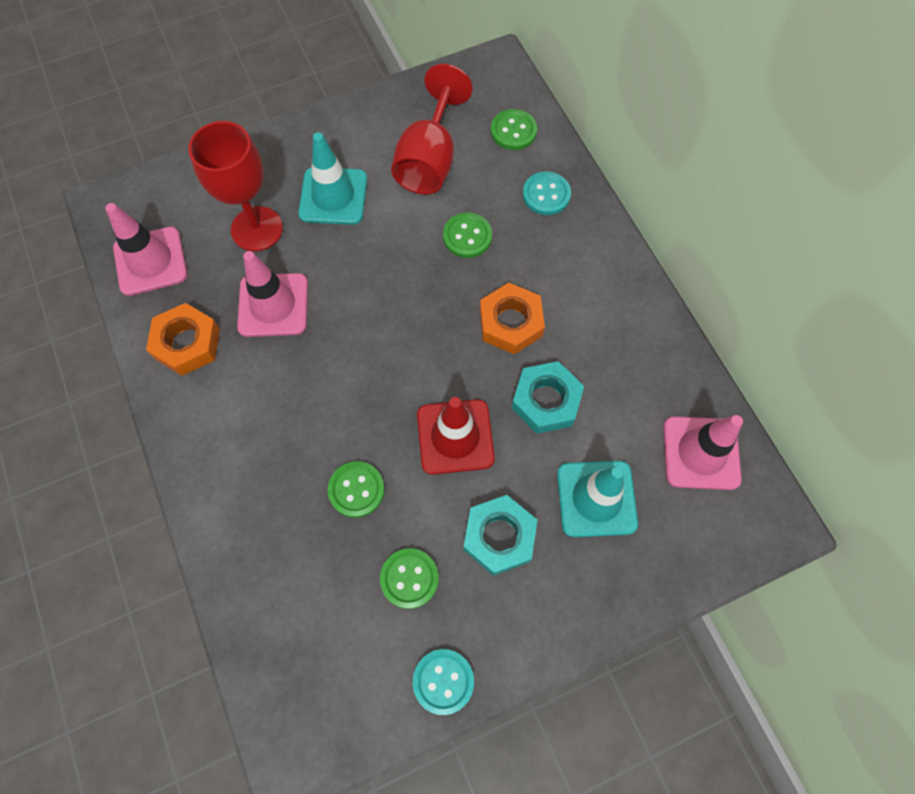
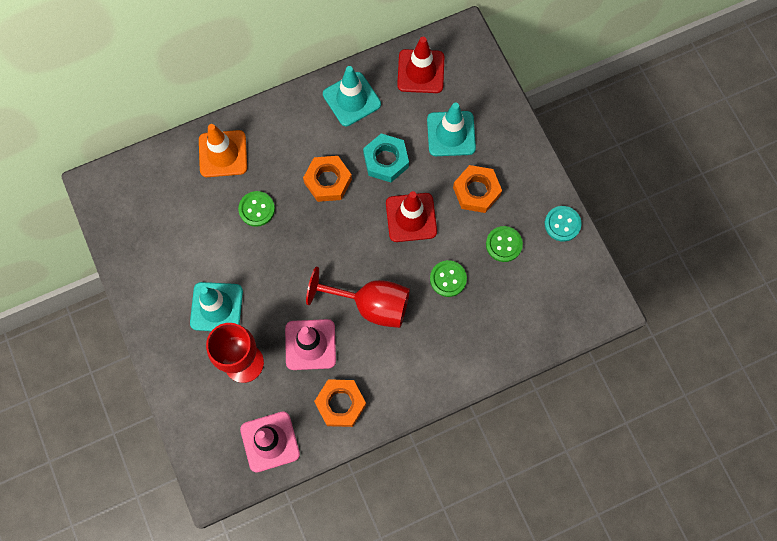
camera: 90 degrees left, 5 degrees up
(429, 159) = (186, 236): red goblet -> red goblet (370, 305)
(499, 537) = (476, 191): turquoise nut -> orange nut
(513, 131) = (163, 175): green button -> none
(546, 194) = (223, 154): turquoise button -> orange traffic cone
(642, 353) = (351, 99): none -> turquoise traffic cone
(701, 453) = (420, 71): pink traffic cone -> red traffic cone

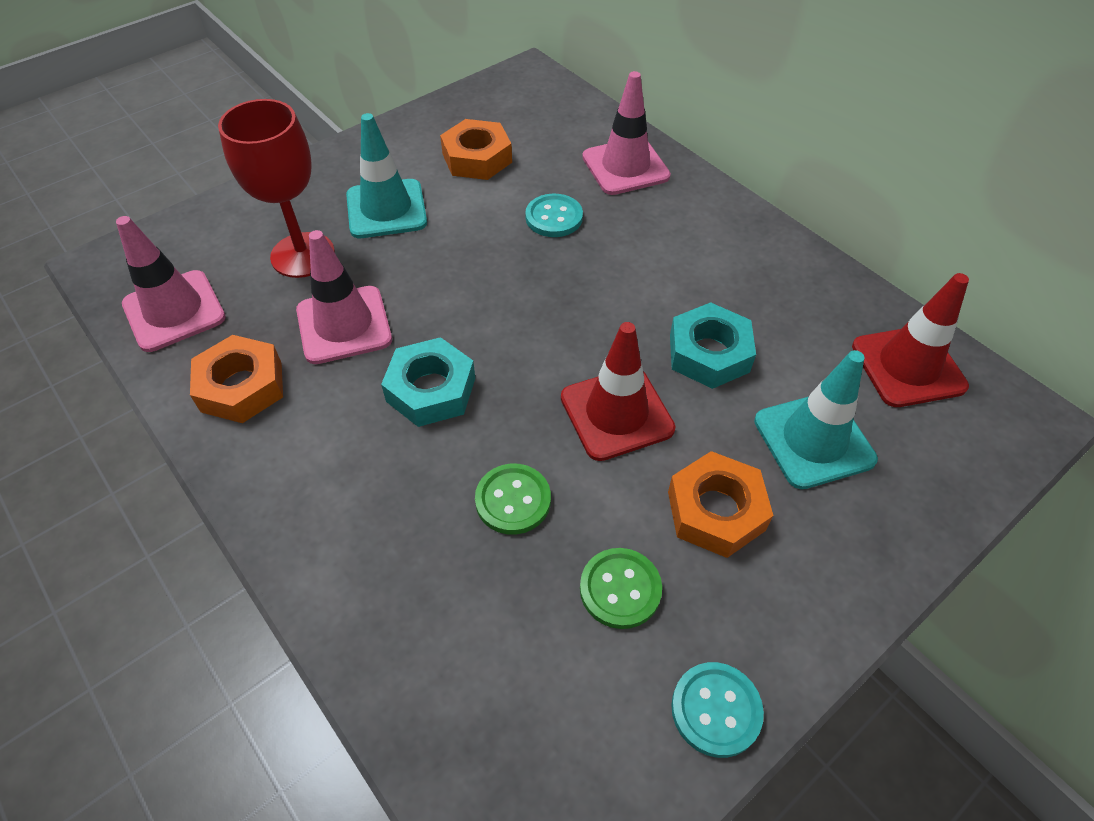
camera: 75 degrees right, 20 degrees down
(223, 154) = (625, 167): orange traffic cone -> pink traffic cone
(257, 209) = (554, 217): green button -> turquoise button
(328, 181) = (635, 286): orange nut -> orange nut (477, 158)
(351, 99) = (795, 285): turquoise traffic cone -> none
(370, 305) = (431, 389): red goblet -> turquoise nut

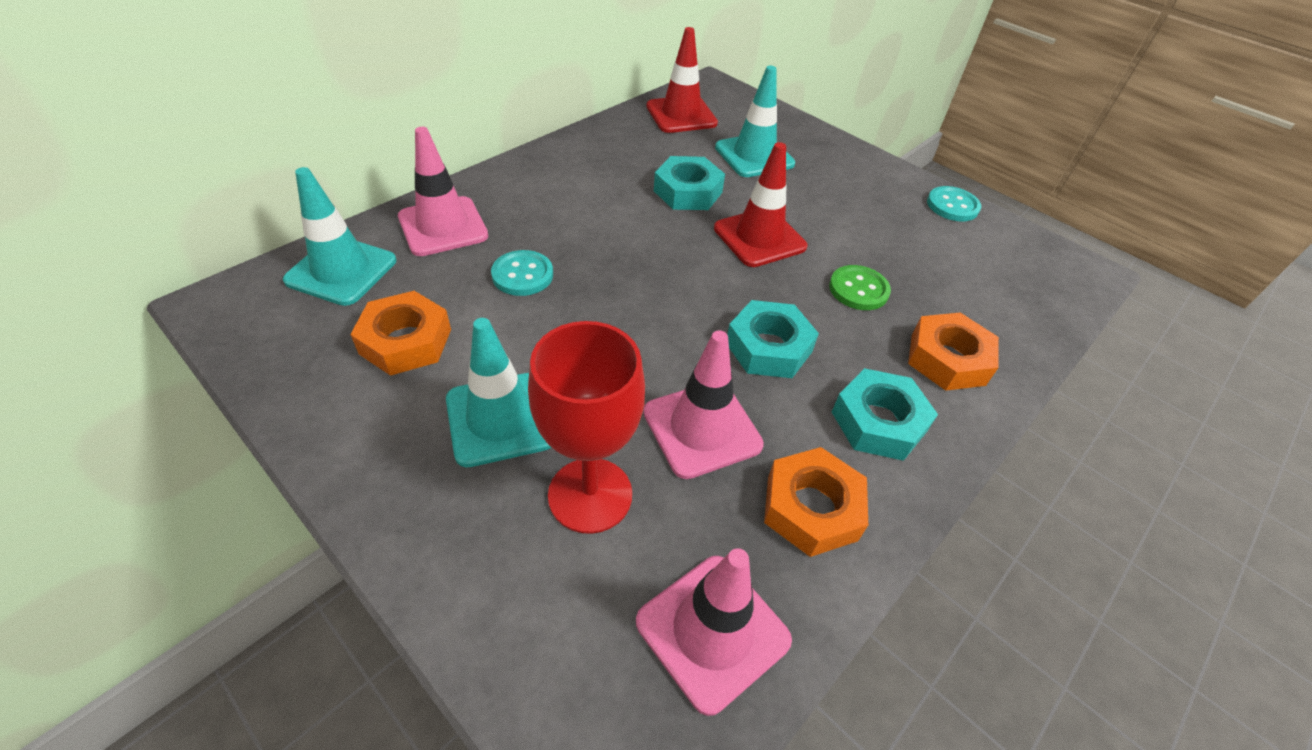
camera: 100 degrees left, 5 degrees down
(313, 463) = (878, 422): none -> turquoise nut
(563, 119) = (341, 271): none -> turquoise traffic cone
(620, 589) = (901, 238): green button -> none
(715, 511) = (825, 197): orange nut -> orange nut (947, 359)

